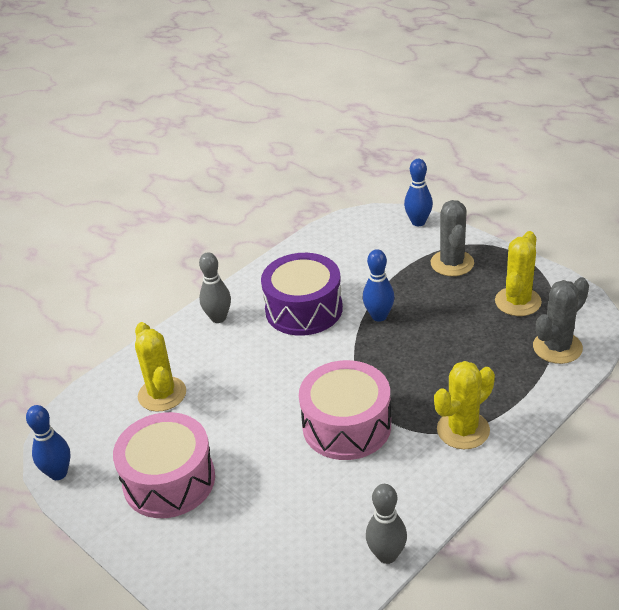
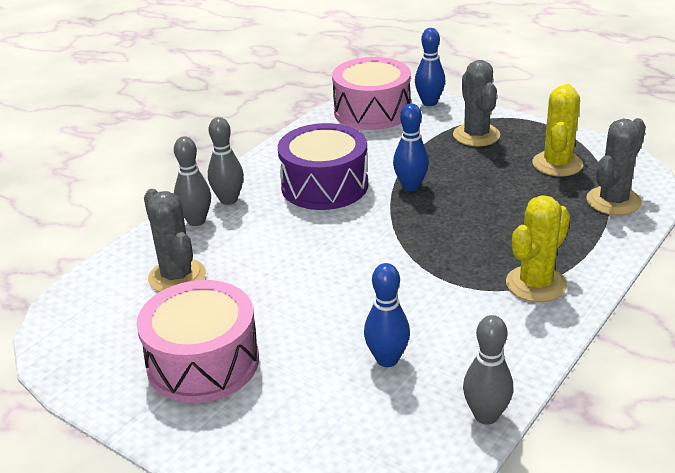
camera: 10 degrees left, 5 degrees down
(58, 473) = (62, 366): blue bowling pin -> blue bowling pin (387, 359)
(162, 394) = (177, 276): yellow cactus -> grey cactus
(187, 338) = (196, 221): none -> grey bowling pin
(346, 426) = (402, 290): pink drum -> pink drum (372, 111)

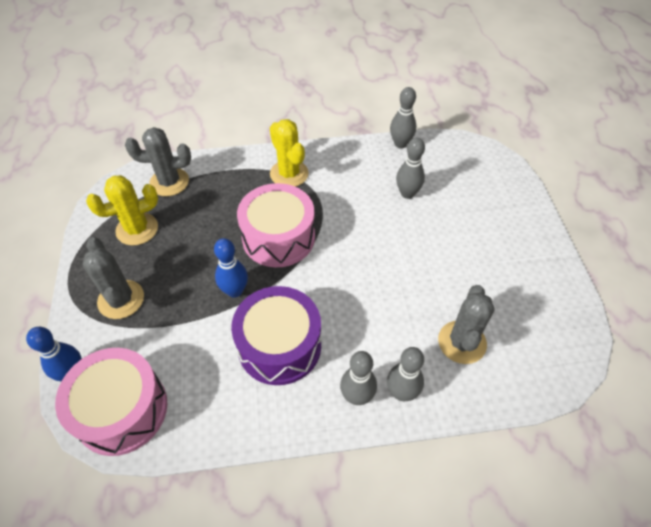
camera: 135 degrees left, 20 degrees up
(203, 362) = (497, 262): pink drum -> pink drum (278, 237)
(387, 359) = (407, 193): blue bowling pin -> grey bowling pin
(476, 135) = (121, 299): grey cactus -> grey cactus turned 60 degrees counterclockwise
(536, 284) = (289, 174): yellow cactus -> yellow cactus turned 60 degrees clockwise

